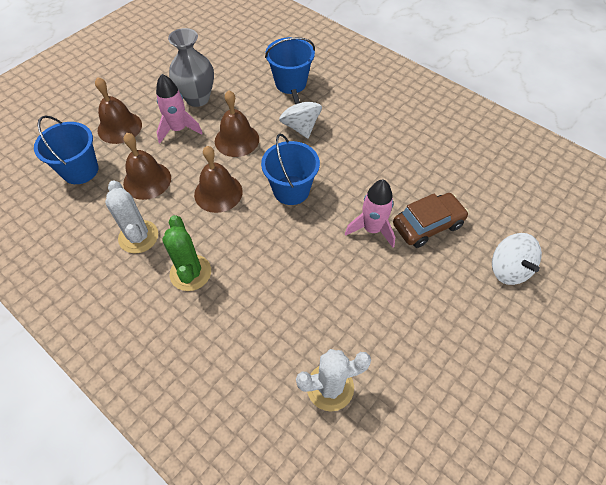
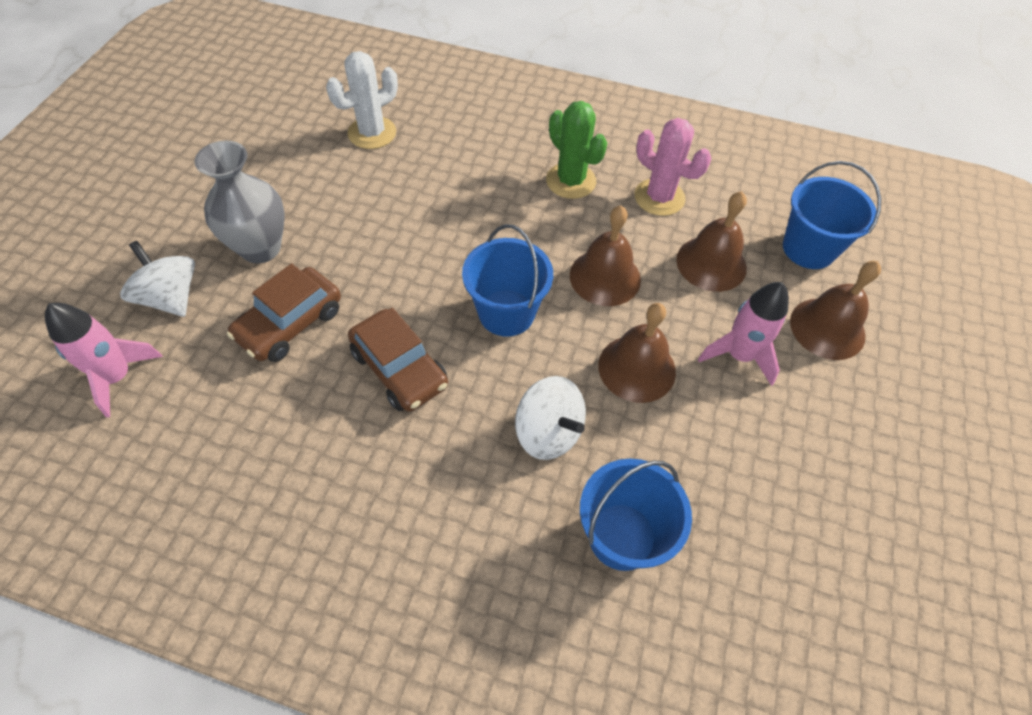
camera: 155 degrees right, 0 degrees up
(138, 237) = (659, 197): white cactus -> pink cactus
(197, 98) = (762, 429): grey vase -> grey vase (260, 248)
(366, 178) = (400, 369): none -> brown car
(372, 229) = (370, 293): pink rocket -> pink rocket (118, 377)

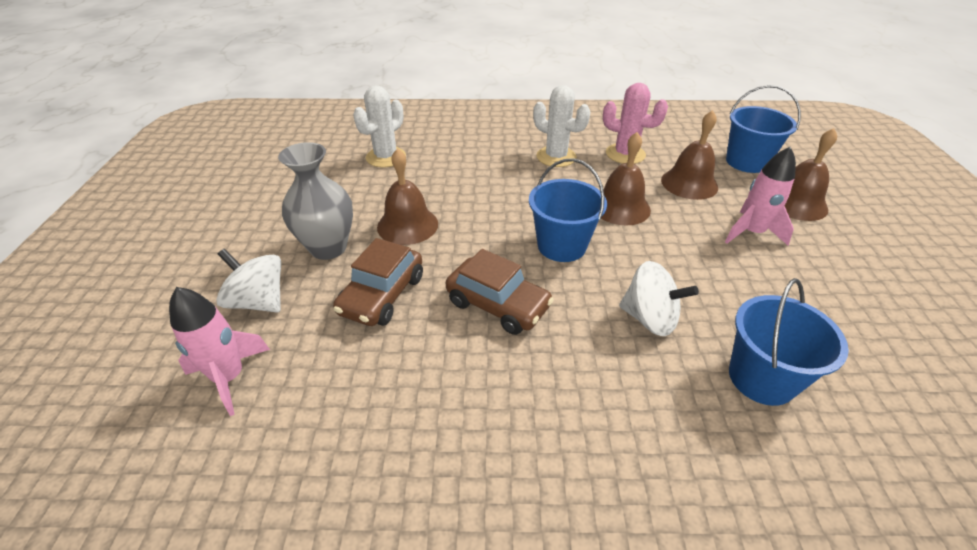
camera: 15 degrees left, 15 degrees down
(571, 181) = (556, 157): green cactus -> white cactus
(637, 368) = (685, 258): brown bell -> brown bell (407, 225)

